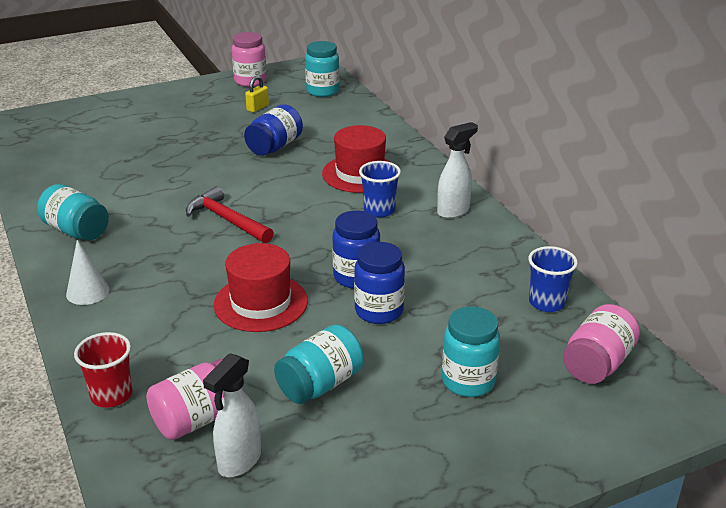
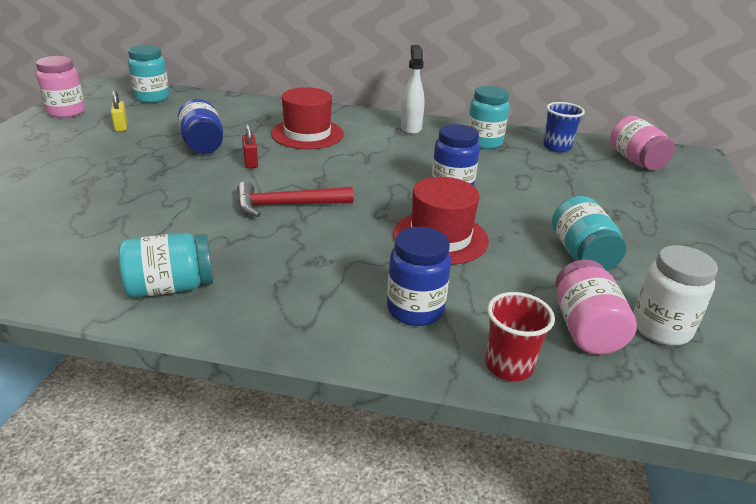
camera: 55 degrees left, 0 degrees up
(87, 292) = (304, 320): white cone -> none
(239, 461) = (661, 328): white spray bottle -> white jar
(274, 176) = (250, 162): none -> red padlock
(379, 210) = (371, 148): blue cup -> none
(379, 311) = (507, 198): blue jar -> blue jar (415, 310)
(468, 381) = (623, 202): turquoise jar -> turquoise jar (484, 143)

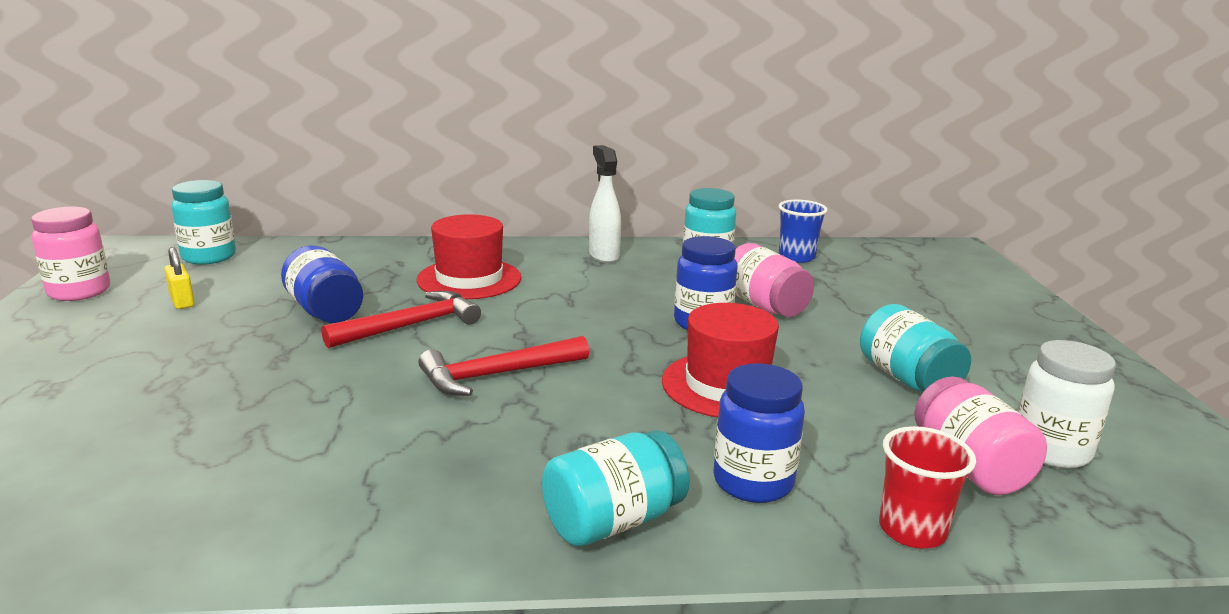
camera: 15 degrees left, 10 degrees down
(170, 287) = (393, 515): turquoise jar -> turquoise jar (613, 521)
(250, 162) = (410, 325): red padlock -> red hammer
(635, 160) = (895, 261): pink jar -> pink jar (764, 305)

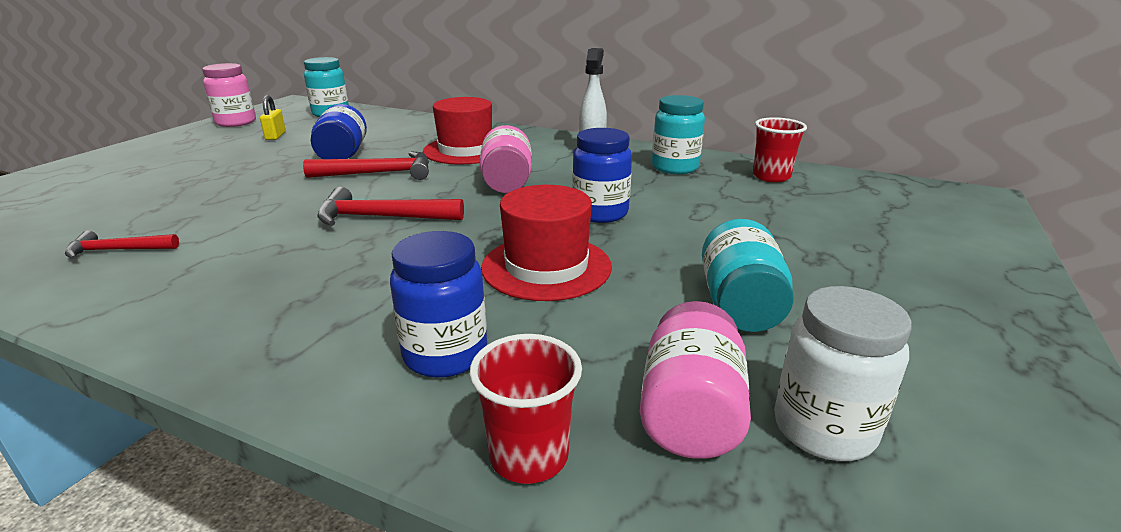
camera: 30 degrees right, 5 degrees up
(234, 488) = (117, 250): none -> red hammer
(613, 521) = (288, 349): turquoise jar -> none
(764, 305) = (679, 210): pink jar -> pink jar (507, 183)
(796, 257) = (771, 176): blue cup -> red cup

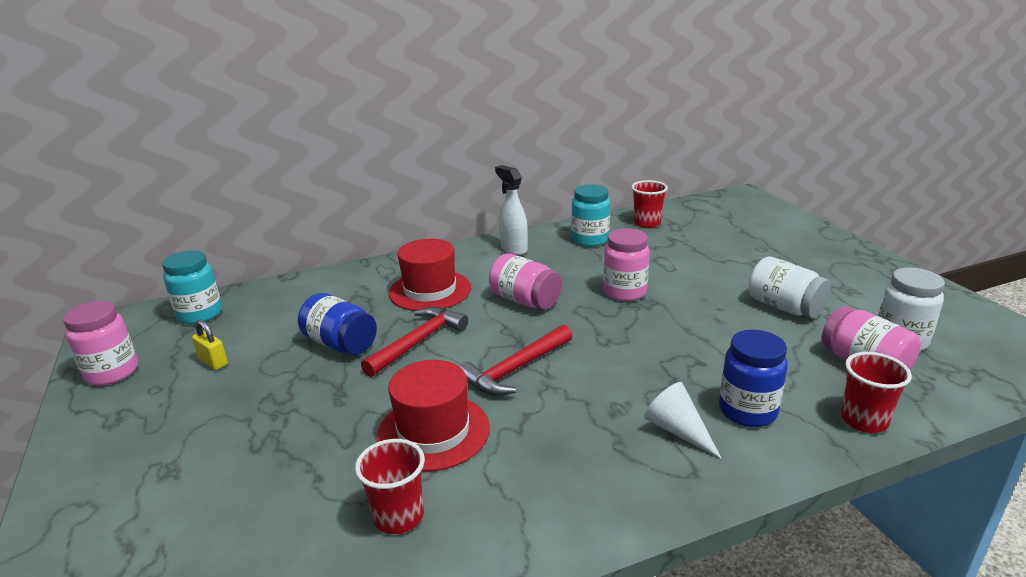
camera: 45 degrees left, 0 degrees up
(117, 250) = (398, 516): red hammer -> red cup
(357, 324) = (677, 430): none -> white cone
(546, 267) = (677, 339): red hat -> red hat (433, 431)
(600, 213) = (624, 292): blue jar -> pink jar
(740, 305) = (784, 307): turquoise jar -> white jar

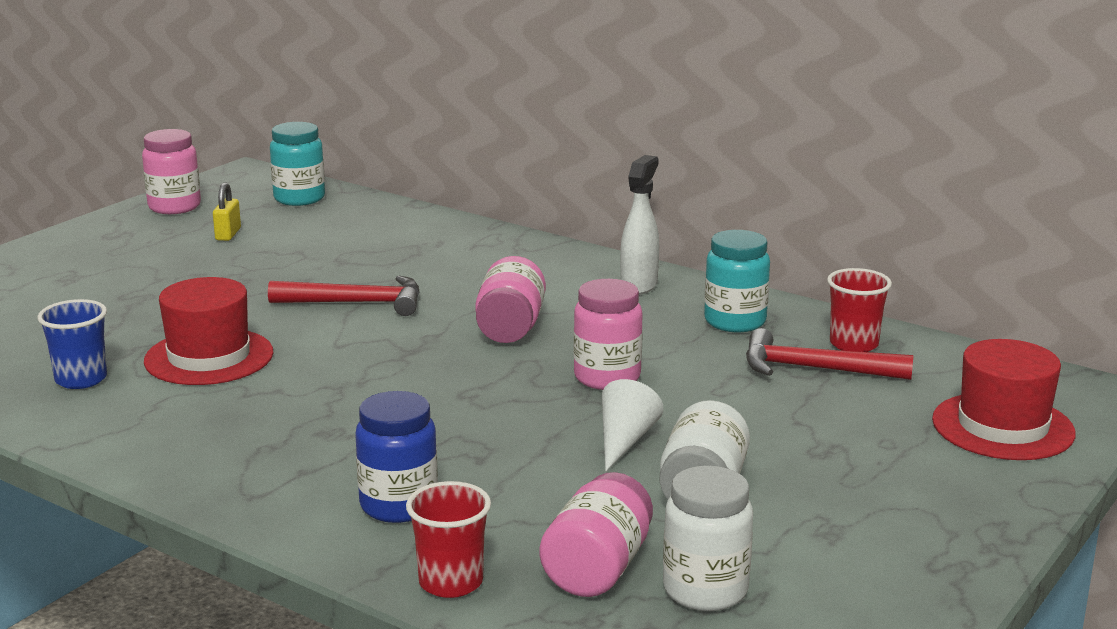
camera: 55 degrees right, 5 degrees down
(340, 344) = (313, 271): blue jar -> none
(398, 516) = (81, 379): red cup -> blue cup
(430, 290) = (471, 275): red hat -> red hat (1003, 427)
(515, 369) = (354, 363): red hammer -> red hammer (814, 369)
(677, 430) = (321, 472): white cone -> white cone (624, 440)

